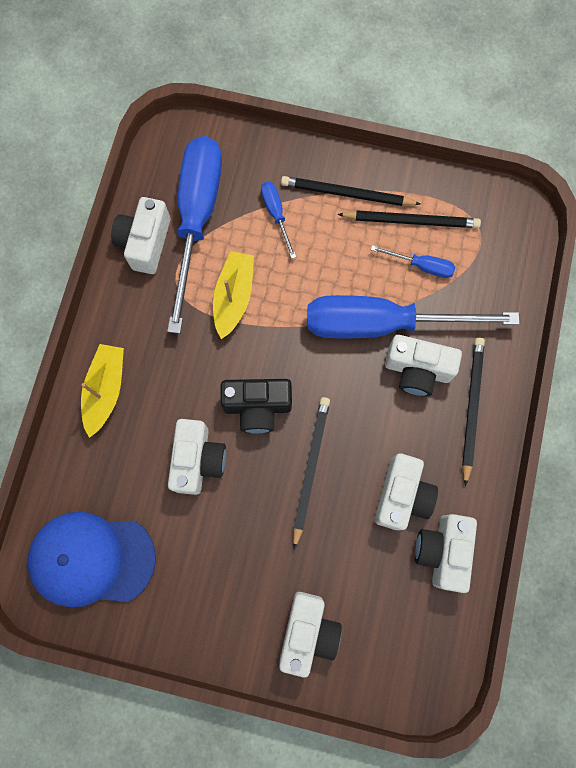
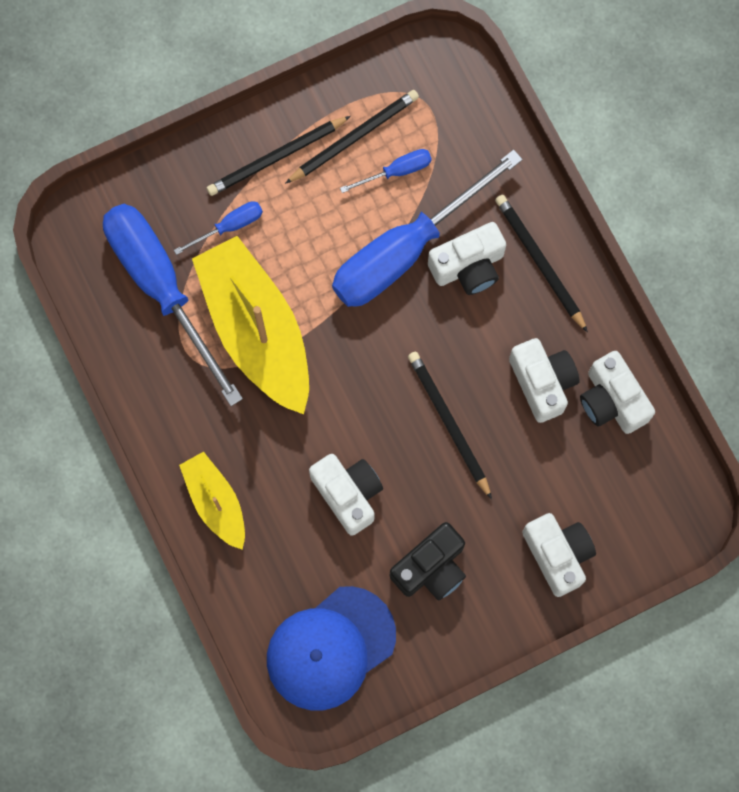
camera: 40 degrees left, 0 degrees up
(145, 243) = (133, 346): white camera -> none
(234, 297) = (256, 330): yellow boat -> yellow boat, size x1.86
(257, 407) = (360, 408): black camera -> black camera (431, 568)
(276, 214) = (229, 226): blue screwdriver -> blue screwdriver turned 120 degrees clockwise

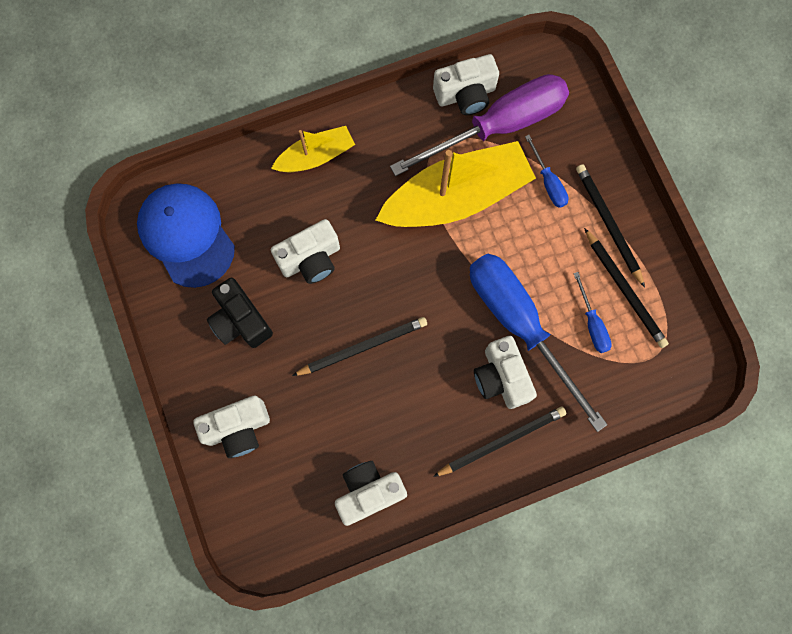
camera: 95 degrees right, 0 degrees up
(161, 287) = (499, 126): blue screwdriver -> purple screwdriver
(542, 383) = (391, 432): white camera -> white camera (466, 95)

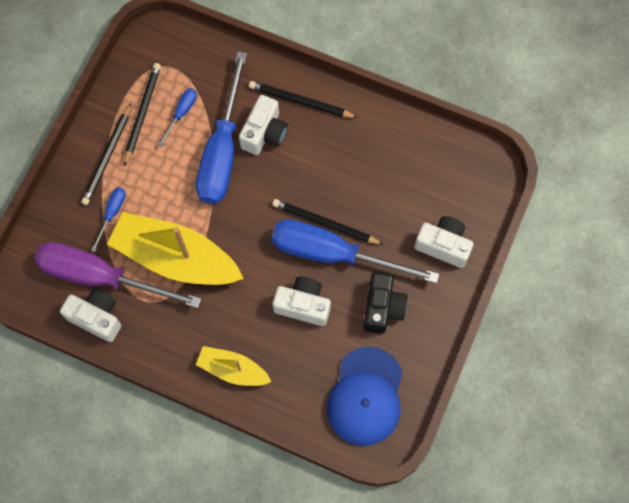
camera: 135 degrees left, 5 degrees down
(328, 327) = (333, 254): none -> blue screwdriver
(369, 492) = (401, 143): white camera -> none

